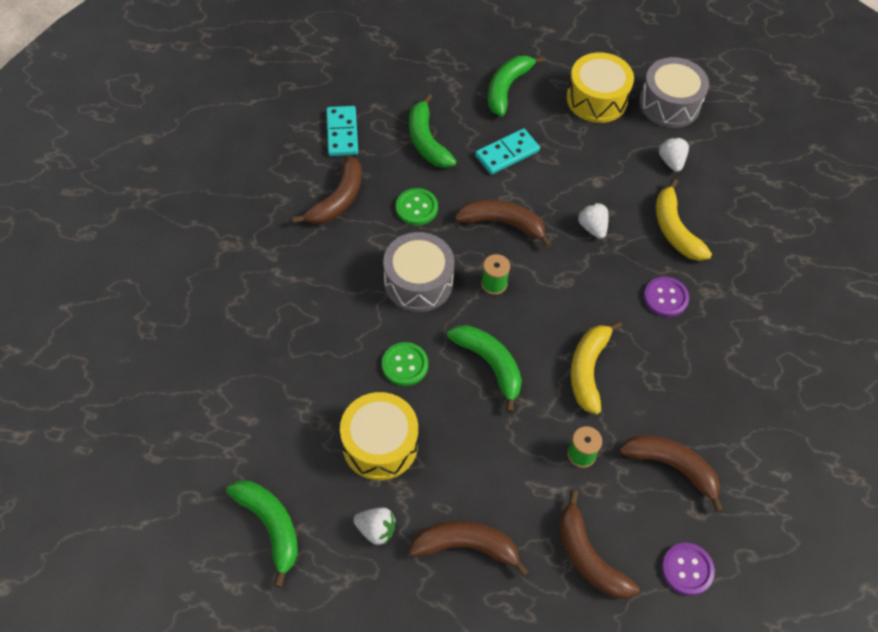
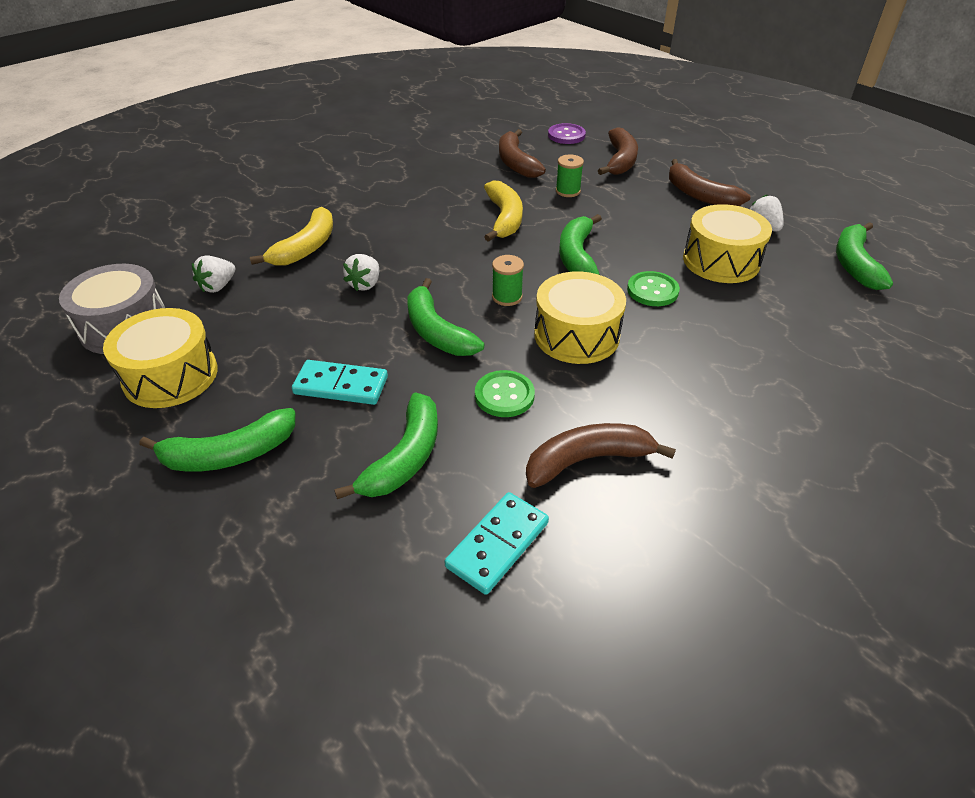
camera: 135 degrees left, 15 degrees down
(418, 282) = (576, 335): grey drum -> yellow drum
(503, 223) = (437, 331): brown banana -> green banana
(588, 370) = (504, 218): yellow banana -> yellow banana turned 60 degrees counterclockwise
(665, 298) = (386, 220): purple button -> none

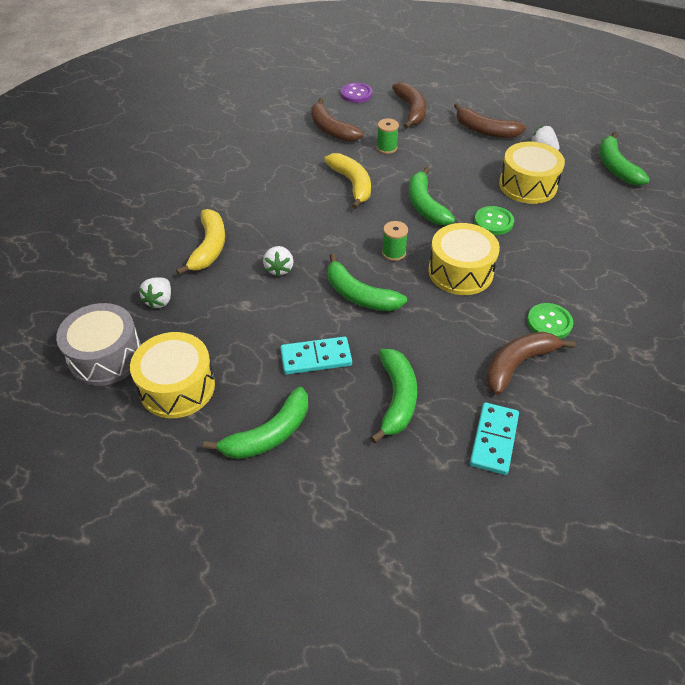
camera: 20 degrees left, 5 degrees up
(504, 395) = (437, 332): green button -> green button (549, 322)

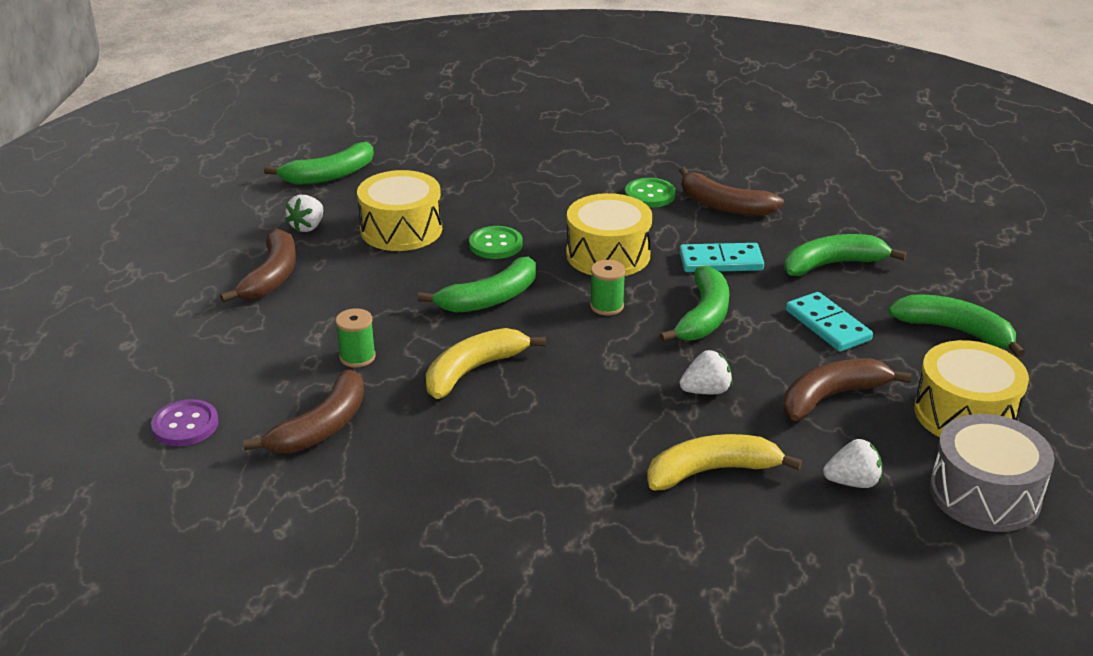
camera: 110 degrees left, 15 degrees down
(411, 110) = (230, 353): brown banana -> brown banana (831, 397)
(493, 440) = (829, 208): turquoise domino -> turquoise domino (721, 262)

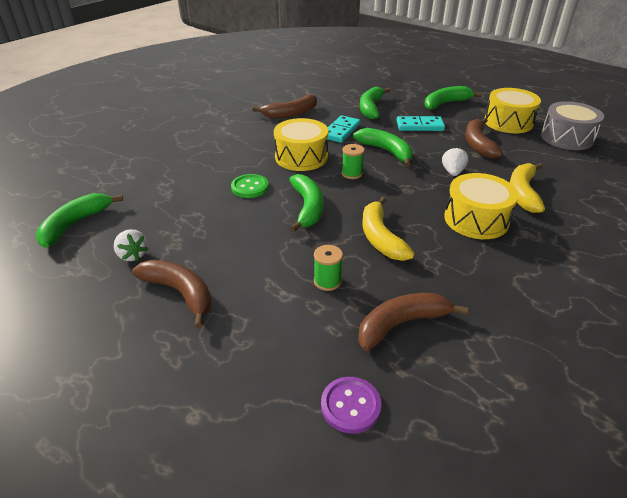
camera: 60 degrees left, 5 degrees up
(321, 427) = (401, 324): brown banana -> brown banana turned 90 degrees counterclockwise
(329, 175) = (75, 224): green banana -> green banana turned 150 degrees counterclockwise
(401, 229) = (189, 215): yellow drum -> yellow drum (476, 219)
(650, 195) = (256, 127): green button -> none
(852, 482) = (547, 162): white strawberry -> none

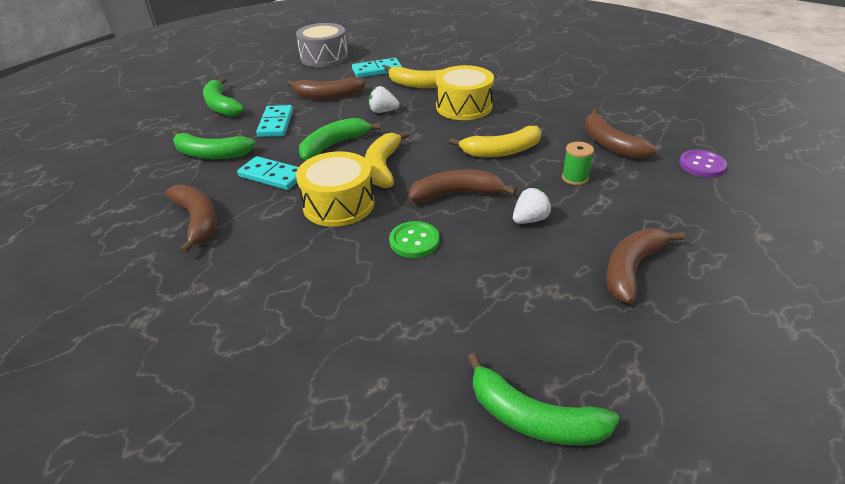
camera: 90 degrees left, 0 degrees up
(133, 255) = (584, 325): white strawberry -> white strawberry (530, 219)
(307, 208) = (456, 194): green banana -> brown banana
(352, 173) = (383, 167): green spool -> yellow banana
(508, 122) = (283, 78): yellow drum -> none
(548, 167) = (377, 70): none -> turquoise domino

